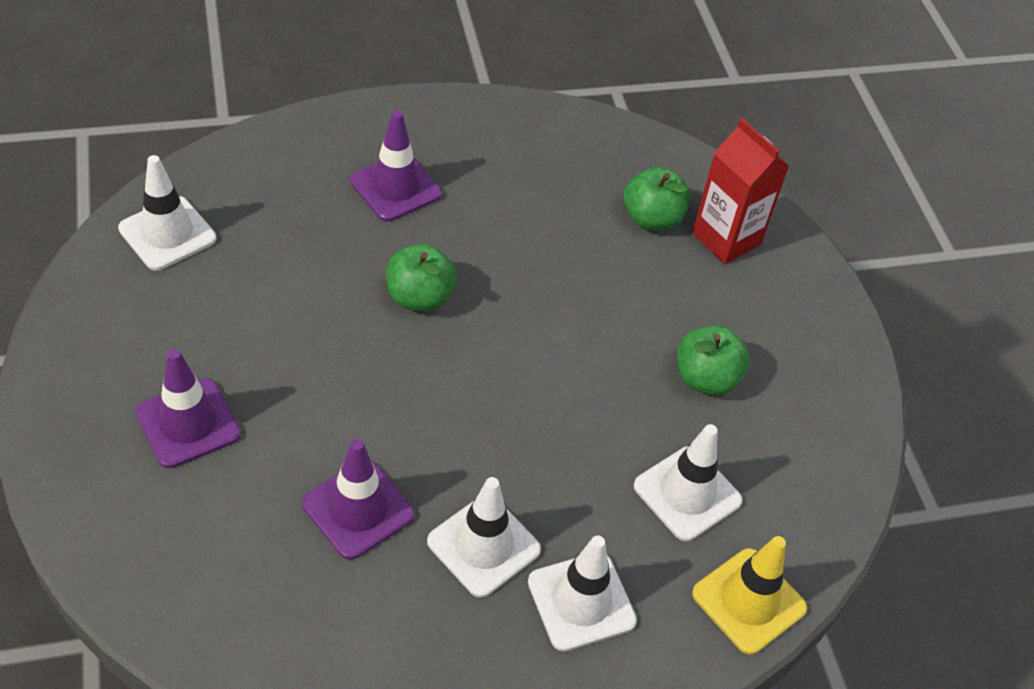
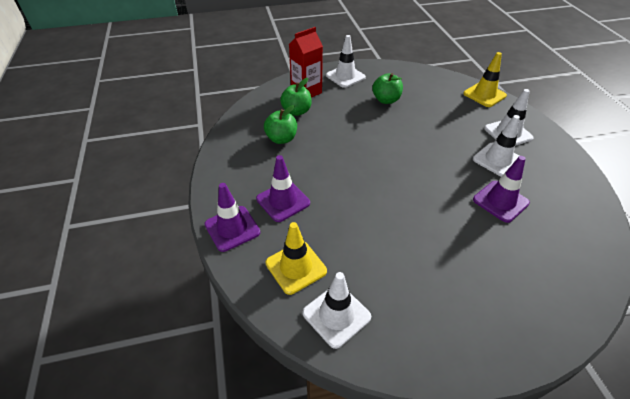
camera: 85 degrees left, 5 degrees down
(188, 423) = (482, 278): purple traffic cone -> purple traffic cone (232, 228)
(258, 196) = (296, 267): none -> yellow traffic cone
(419, 297) = (363, 187): green apple -> green apple (281, 139)
(687, 493) = (445, 106): white traffic cone -> white traffic cone (345, 76)

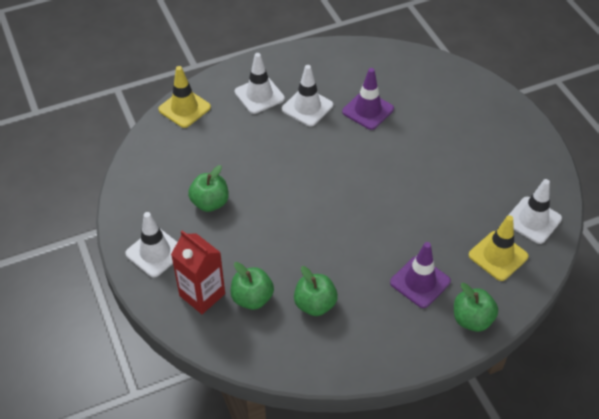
camera: 100 degrees left, 5 degrees up
(232, 228) = (472, 319): purple traffic cone -> green apple

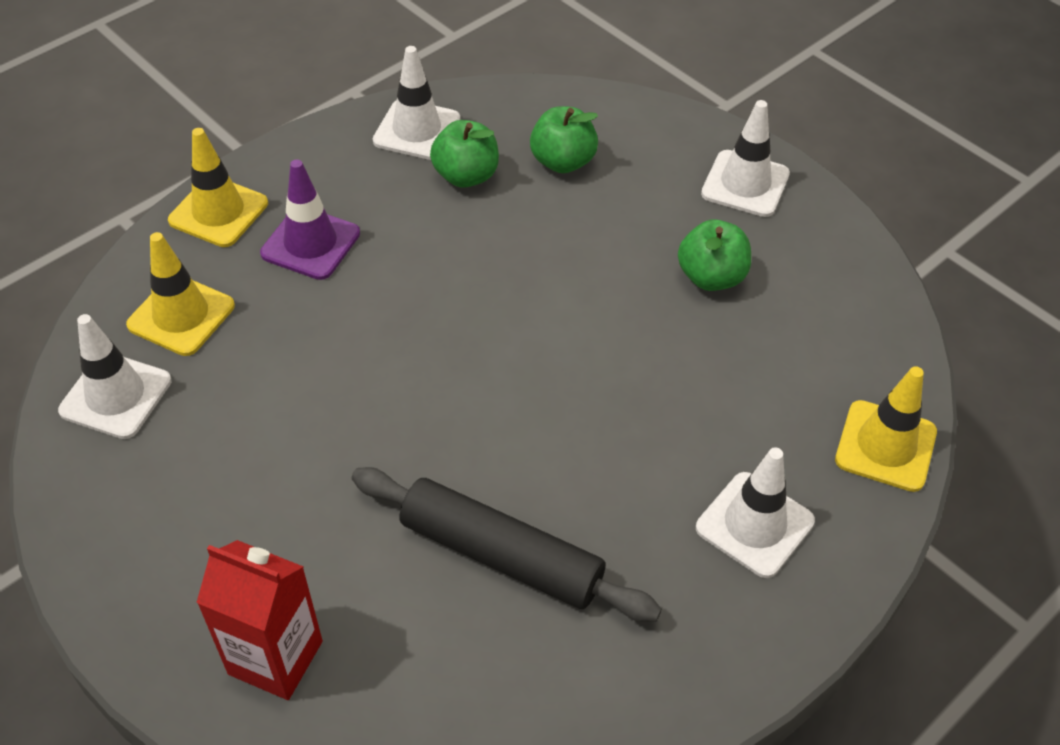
camera: 160 degrees right, 0 degrees up
(202, 295) = (638, 149): red carton -> red carton (275, 657)
(307, 107) = (636, 524): white traffic cone -> white traffic cone (417, 130)
(368, 110) = (501, 555): purple traffic cone -> black rolling pin
(472, 319) = (218, 212): green apple -> yellow traffic cone

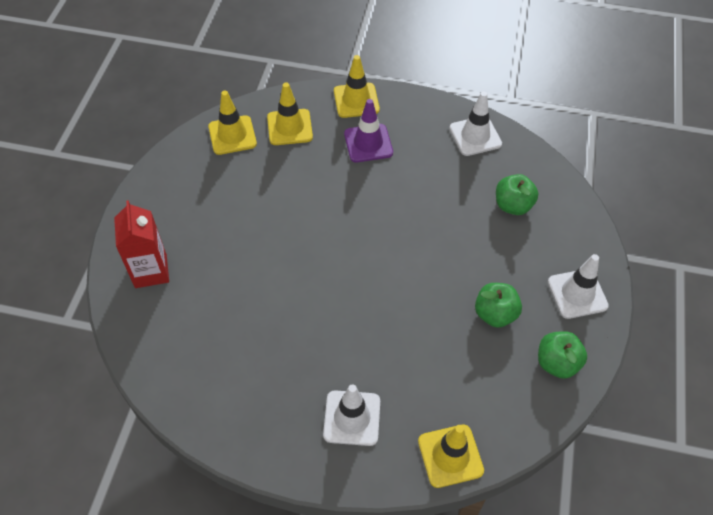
camera: 55 degrees right, 5 degrees up
(116, 396) = (232, 135): white traffic cone -> yellow traffic cone
(466, 176) = (464, 173): green apple -> green apple (557, 363)
(501, 555) = (256, 321): black rolling pin -> none

